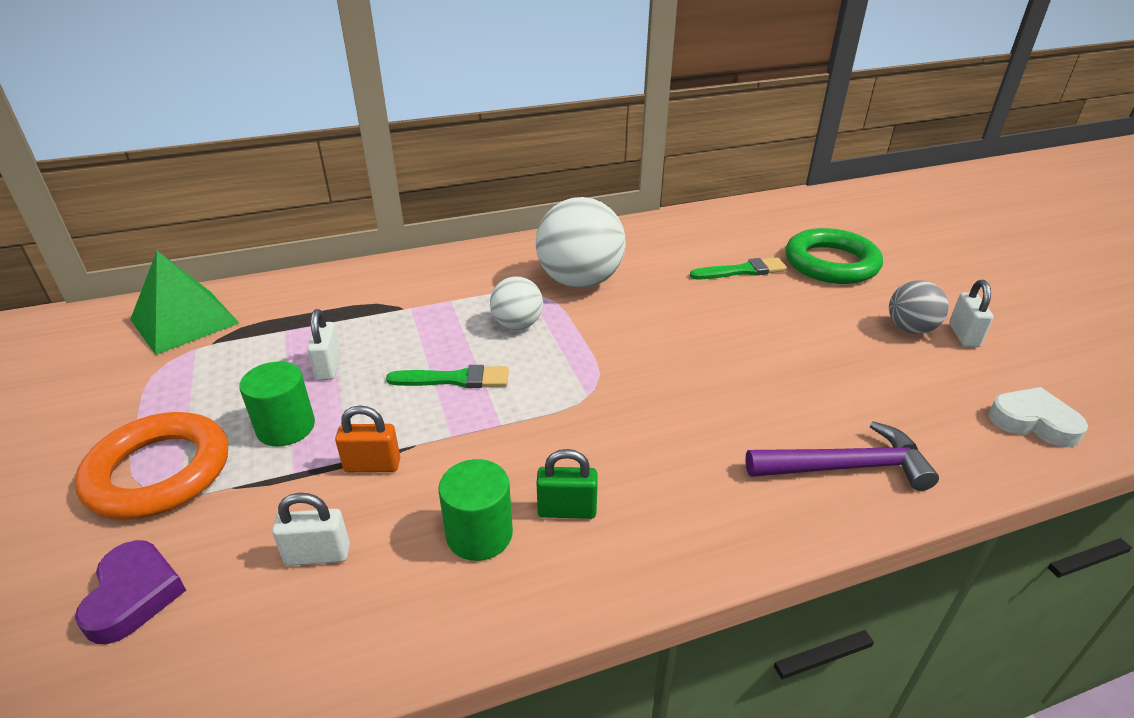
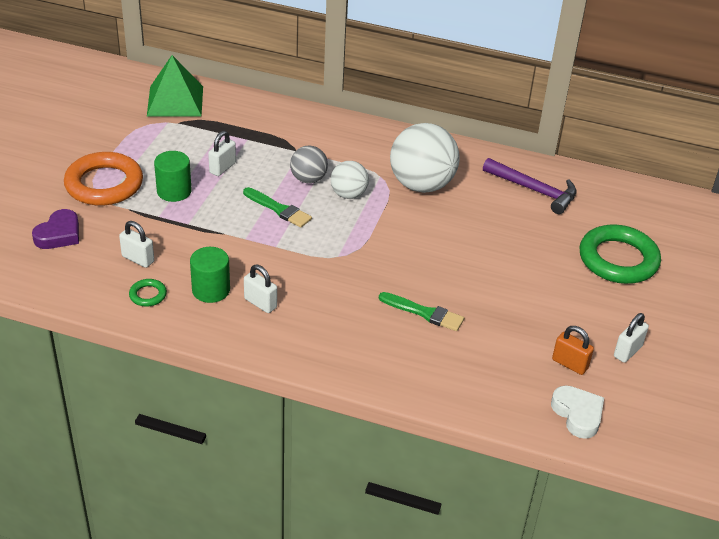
camera: 35 degrees right, 5 degrees up
(372, 465) = (195, 232): orange padlock -> orange padlock (570, 364)
(389, 604) = (148, 295): none -> green ring
(567, 510) = (260, 303): green padlock -> white padlock
(742, 271) = (542, 232): green brush -> green brush (424, 313)
(845, 467) = (425, 367): purple hammer -> purple hammer (534, 190)
(910, 329) = (597, 328): grey ball -> grey ball (308, 179)

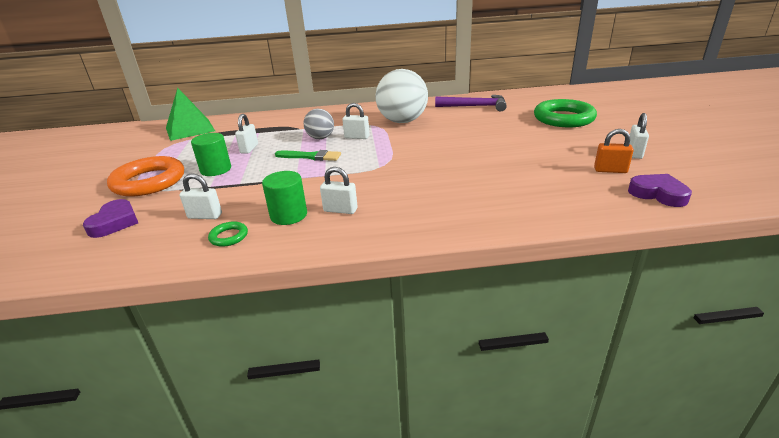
camera: 20 degrees left, 10 degrees down
(348, 194) = (357, 137): white ball -> white padlock
(424, 313) = (476, 176): green brush -> none
(578, 414) = (658, 194): white heart -> purple heart

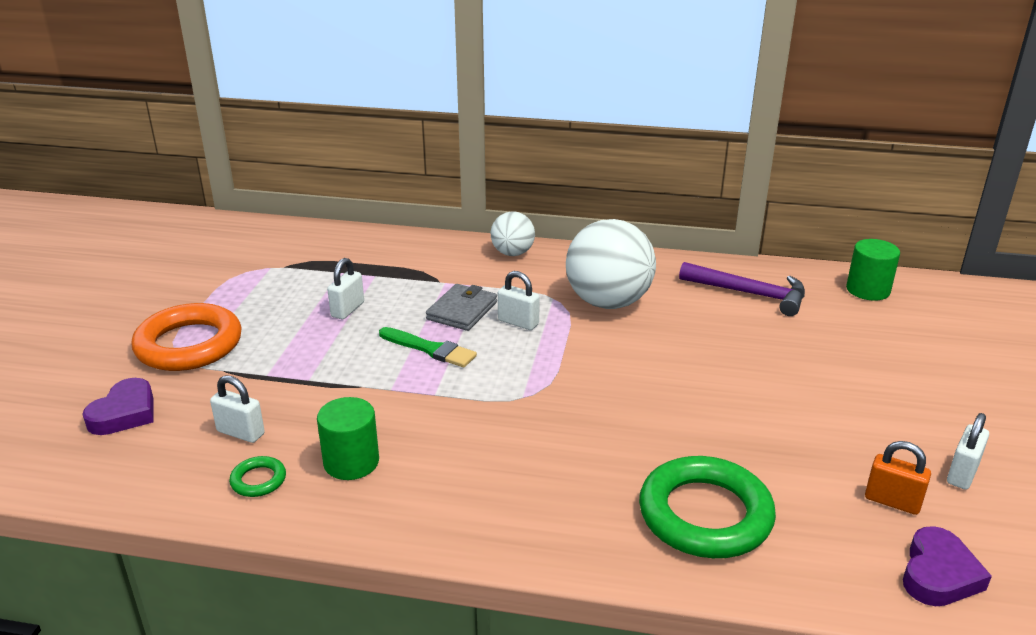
camera: 15 degrees right, 0 degrees up
(190, 129) = (278, 244): green pyramid -> none
(216, 169) = (285, 343): green cylinder -> green cylinder (868, 290)
(320, 138) = (462, 311): grey ball -> grey wallet
(336, 111) = (512, 253): none -> white ball
(340, 210) = (426, 472): white padlock -> none
(563, 118) = (890, 359): green ring -> green ring (705, 515)
(658, 194) = (938, 574): purple heart -> purple heart turned 60 degrees clockwise

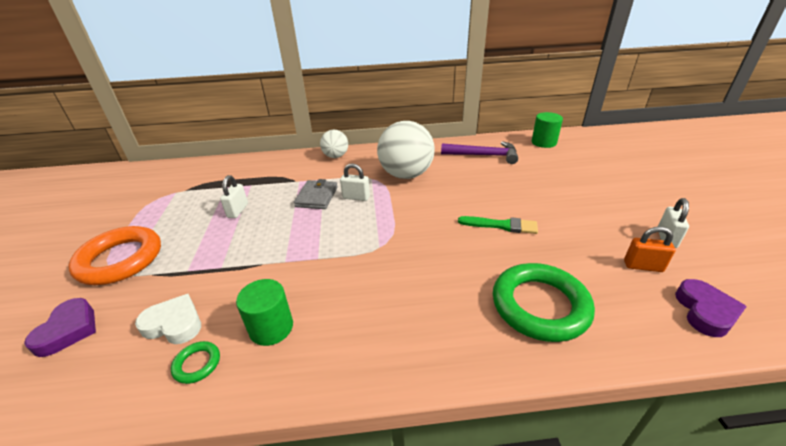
camera: 15 degrees left, 5 degrees up
(240, 433) = (174, 324): white padlock -> white heart
(430, 349) = (304, 226): green brush -> green brush (501, 225)

